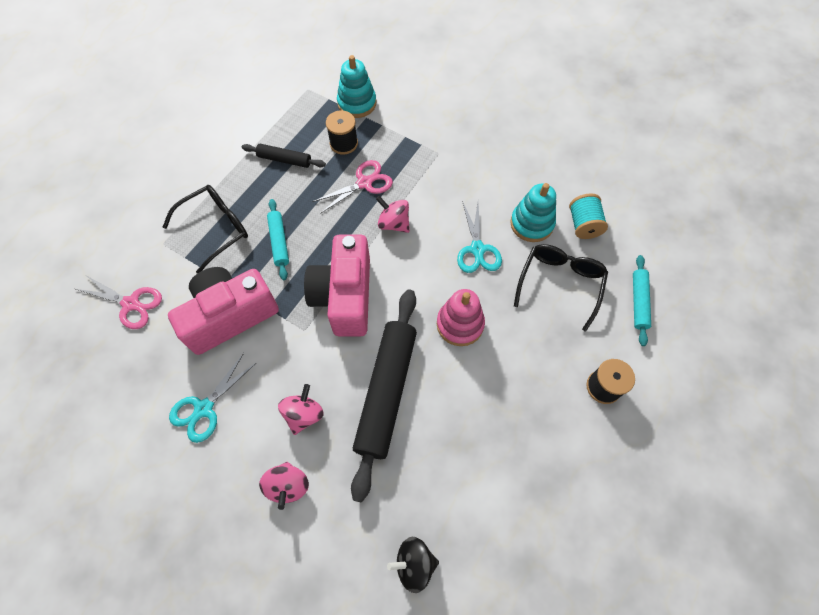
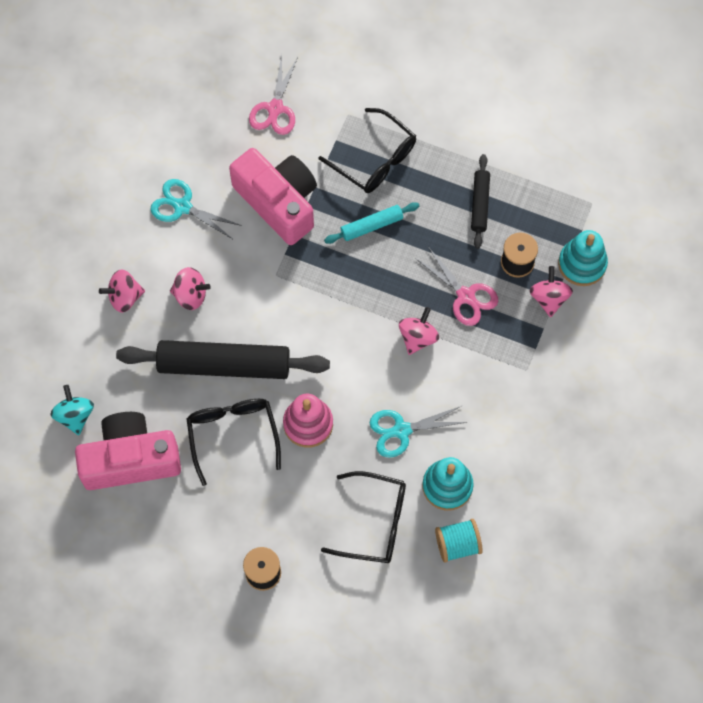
camera: 80 degrees right, 5 degrees up
(344, 296) = (320, 305): pink camera -> pink camera (130, 459)
(380, 128) = (549, 298): none -> pink spinning top
(414, 563) = (75, 415): black spinning top -> turquoise spinning top
(461, 394) = (232, 434): none -> black glasses
(638, 302) = (367, 608): turquoise rolling pin -> none

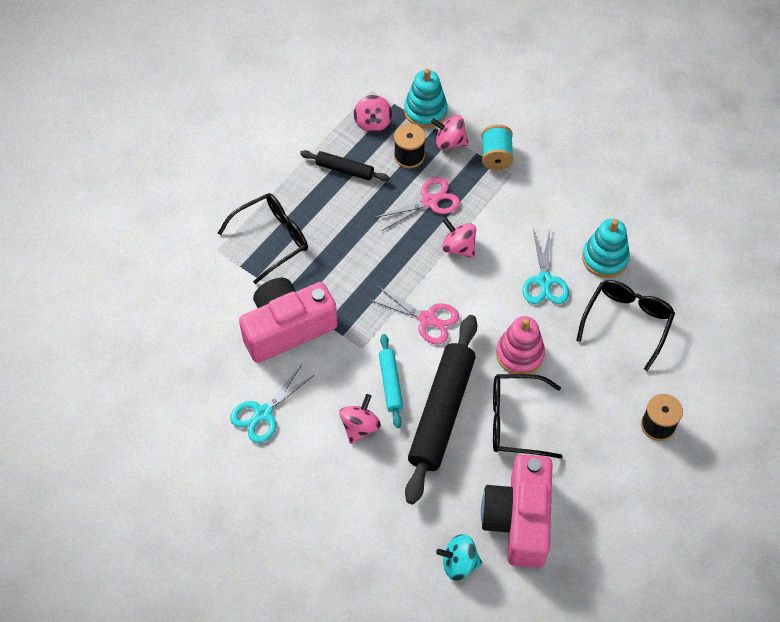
camera: 75 degrees left, 10 degrees down
(124, 297) = (343, 488): pink spinning top -> pink spinning top (373, 123)
(275, 108) = (187, 308): pink scissors -> pink scissors (427, 319)
(371, 226) = (338, 257): turquoise rolling pin -> turquoise rolling pin (390, 383)
(457, 544) = (660, 263): turquoise spool -> turquoise spool (496, 156)

